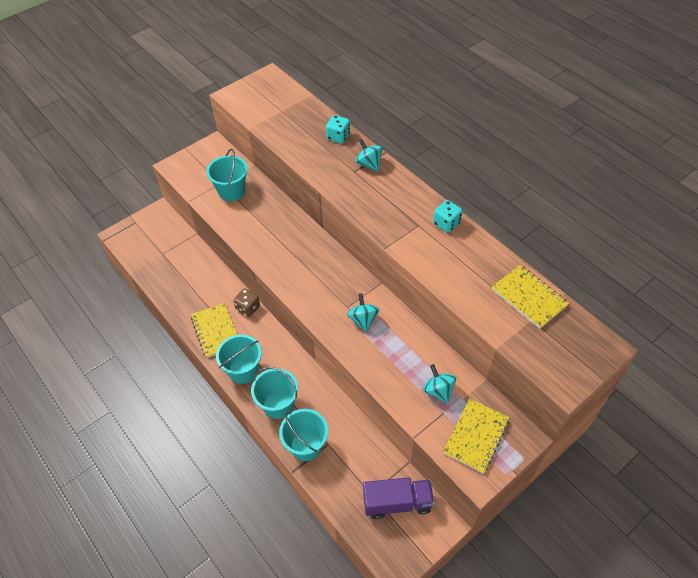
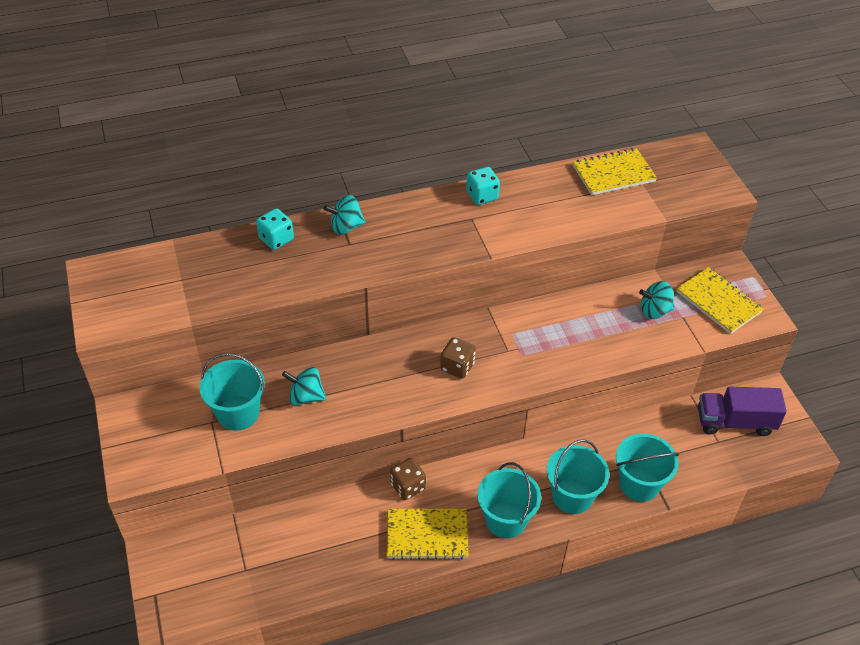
camera: 70 degrees left, 5 degrees down
(318, 283) = (457, 367): none -> brown dice
(363, 320) = (533, 342): turquoise spinning top -> turquoise spinning top (306, 397)
(397, 502) = (735, 422): purple truck -> purple truck turned 105 degrees counterclockwise

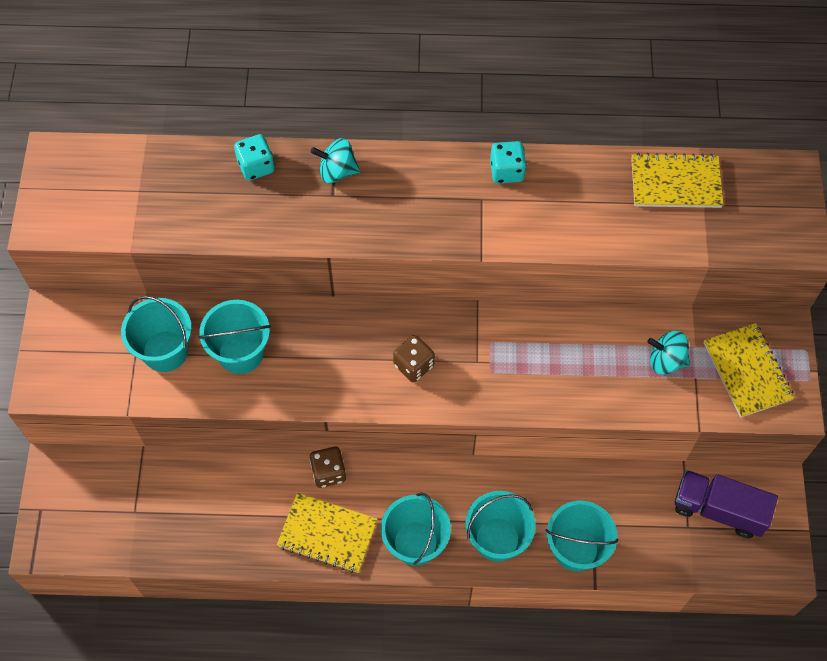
camera: 20 degrees right, 15 degrees up
(306, 397) = (241, 353): turquoise spinning top -> turquoise bucket

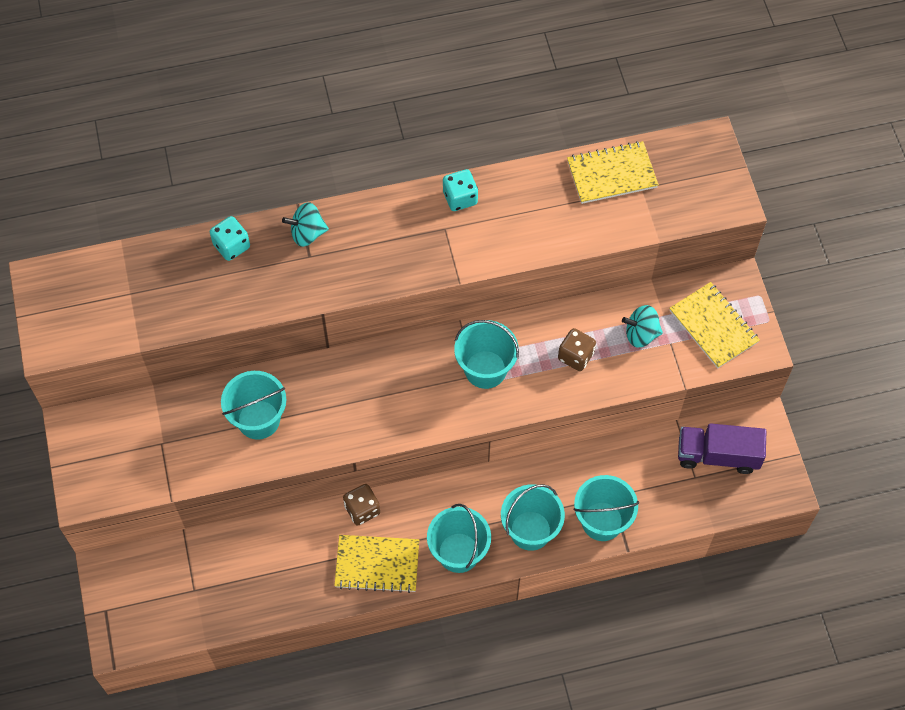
camera: 15 degrees left, 0 degrees up
(165, 351) = (188, 435): turquoise bucket -> turquoise bucket (485, 369)
(413, 365) = (419, 392): brown dice -> brown dice (575, 356)

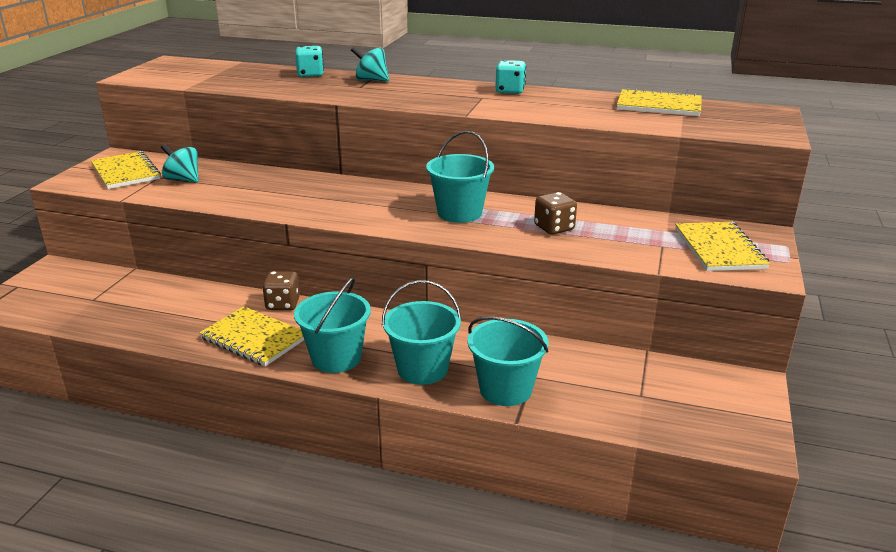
camera: 30 degrees right, 35 degrees down
(120, 451) = (125, 172): none -> yellow notebook
(258, 419) = (242, 186): turquoise bucket -> none
(641, 334) = (633, 234): turquoise spinning top -> turquoise spinning top (183, 180)
(717, 455) = (680, 388): purple truck -> none

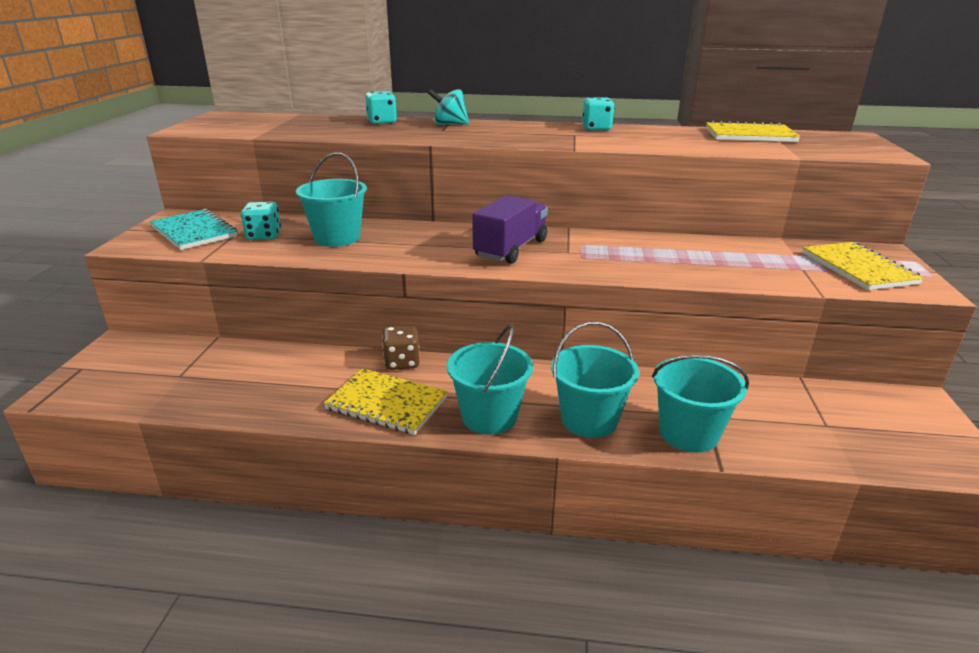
camera: 10 degrees left, 0 degrees up
(125, 172) = (194, 232): yellow notebook -> turquoise notebook
(183, 180) = (264, 236): turquoise spinning top -> turquoise dice
(395, 207) = (511, 249): none -> purple truck
(459, 213) = (581, 251): turquoise bucket -> turquoise bucket (337, 238)
(554, 228) = (686, 259): brown dice -> none

